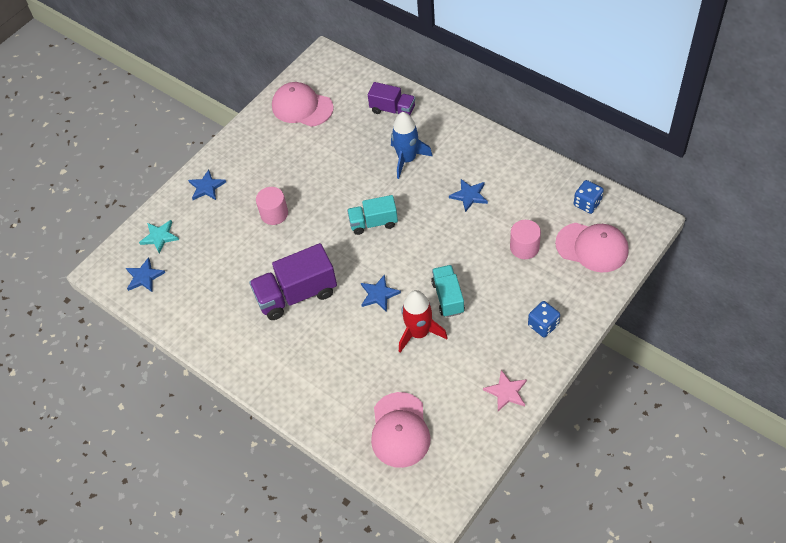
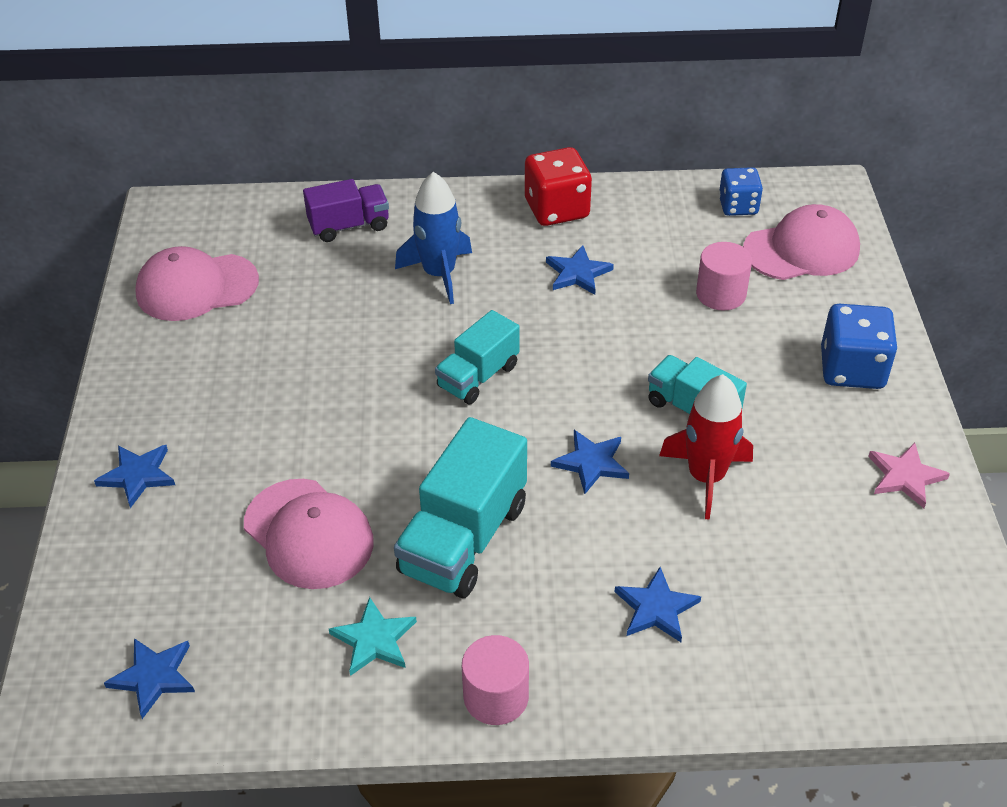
camera: 45 degrees left, 10 degrees down
(159, 237) = (121, 597): turquoise star -> turquoise star (374, 640)
(274, 214) = (303, 449): pink cylinder -> pink cylinder (496, 697)
(296, 294) = (464, 539): purple truck -> turquoise truck
(339, 375) = (656, 608): none -> blue star
(400, 430) = (830, 622): pink cap -> pink cap (309, 534)
(495, 154) = (557, 209): none -> red dice
(543, 325) = (852, 369): blue dice -> blue dice, size x1.53

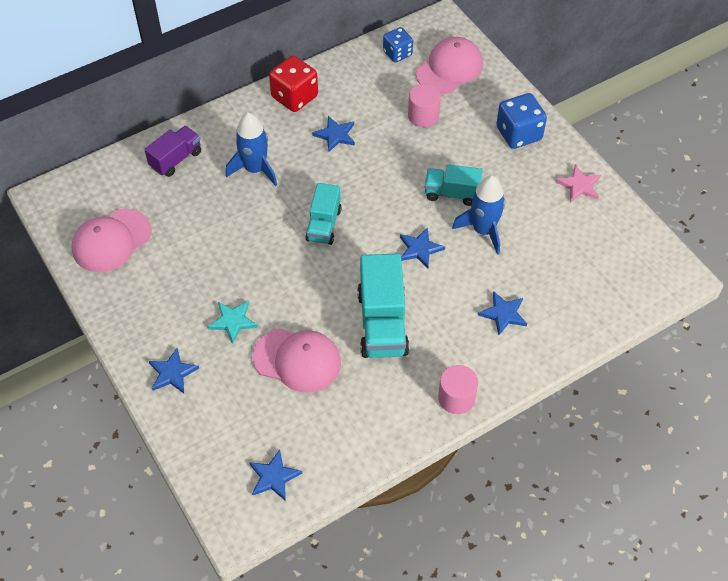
camera: 30 degrees left, 10 degrees up
(374, 640) = (375, 399): turquoise star -> turquoise star (233, 321)
(706, 477) = (483, 230): red rocket -> blue rocket

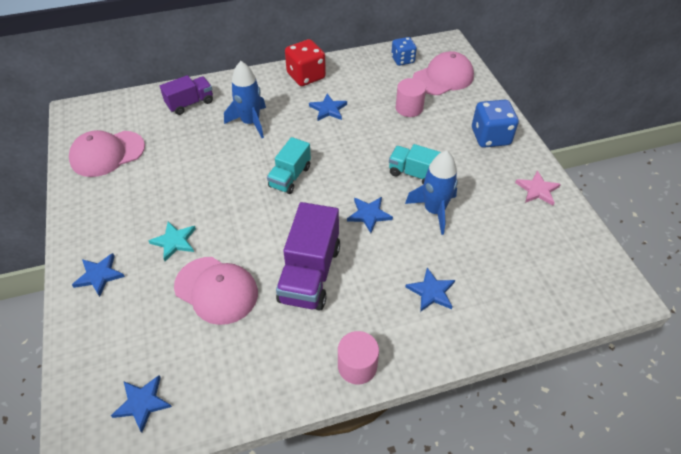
camera: 15 degrees right, 5 degrees down
(382, 323) = (310, 274): turquoise truck -> purple truck

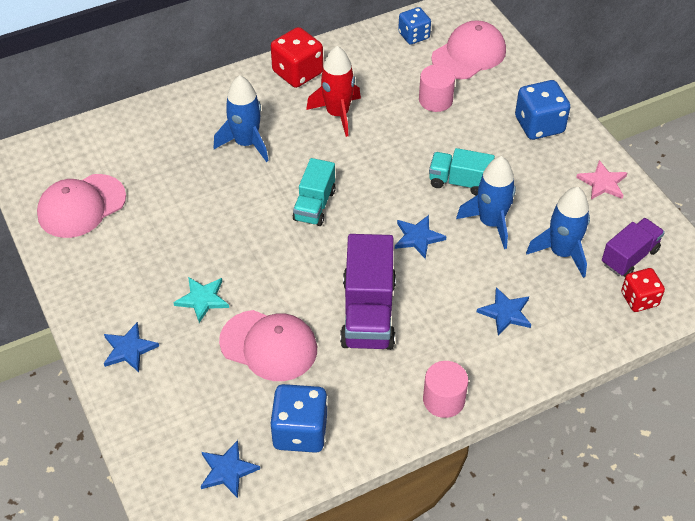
camera: 10 degrees left, 0 degrees up
(190, 103) = (162, 127): purple truck -> purple truck (629, 257)
(219, 375) = (300, 431): none -> blue dice
(328, 109) = (337, 114): blue star -> red rocket
(492, 244) = (561, 252): none -> blue rocket
(557, 297) = (639, 299): none -> red dice

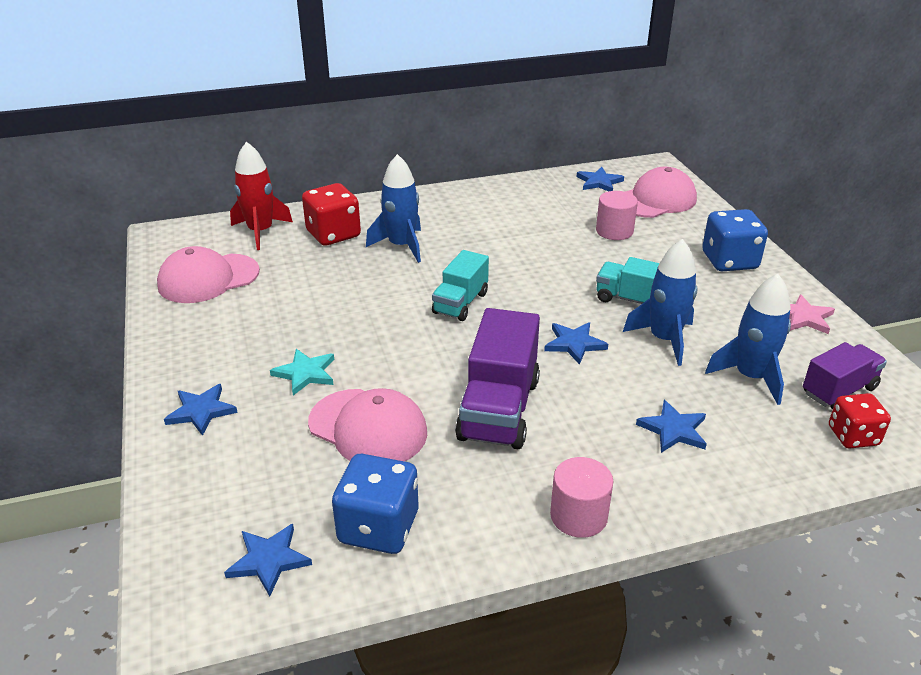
camera: 10 degrees right, 15 degrees down
(297, 73) = (472, 198): red dice -> red dice (333, 234)
(337, 114) = (505, 232): red rocket -> red rocket (260, 232)
(414, 36) = (599, 182): blue dice -> blue star

